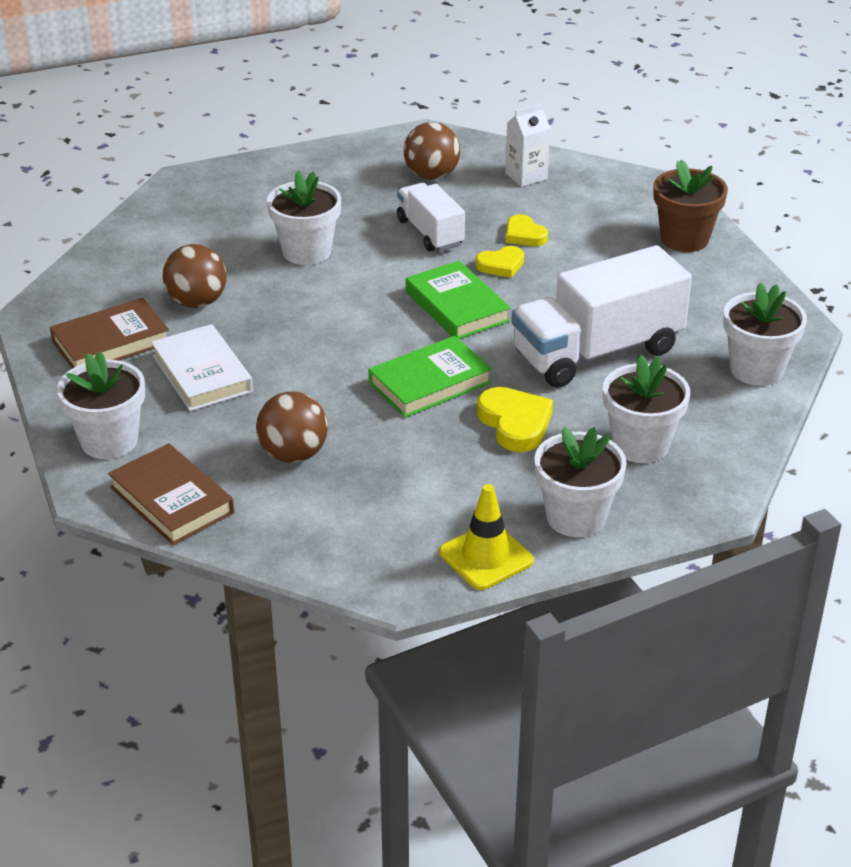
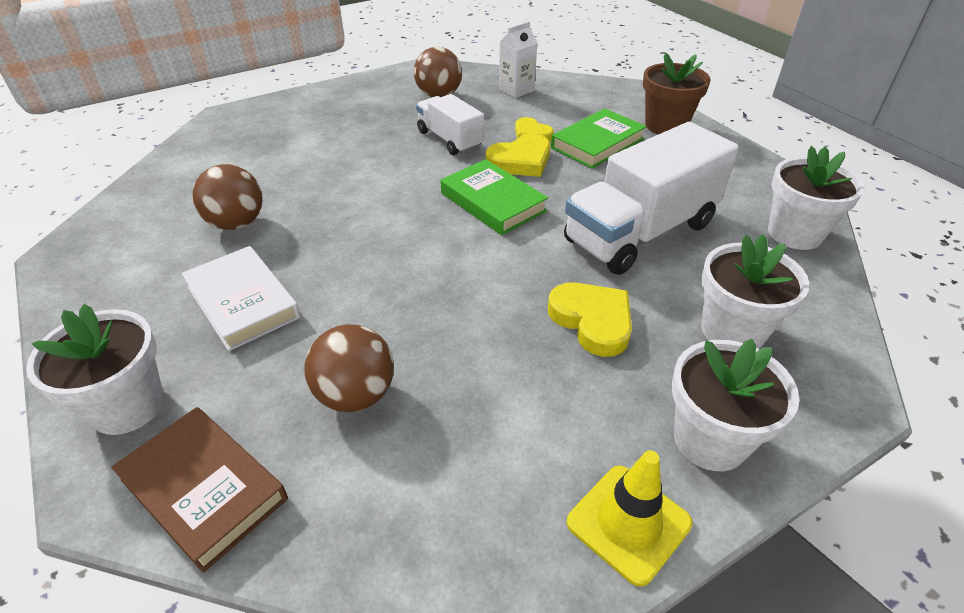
camera: 10 degrees left, 5 degrees up
(111, 342) = (142, 276): brown book -> none
(306, 251) = (341, 165): white flower pot -> none
(430, 383) = (489, 284): green book -> green book (597, 143)
(501, 265) = (520, 161): yellow heart -> yellow heart, size x1.53

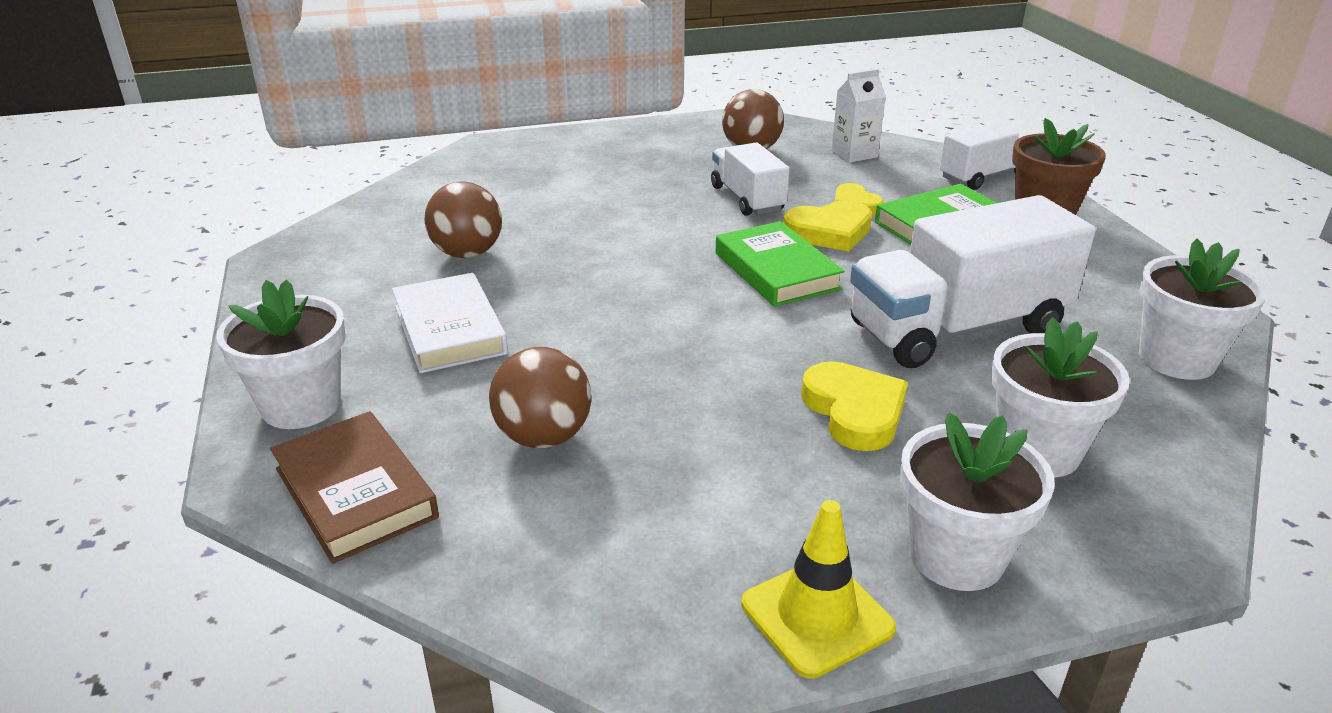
camera: 15 degrees right, 10 degrees down
(614, 98) = (983, 177): none -> white truck

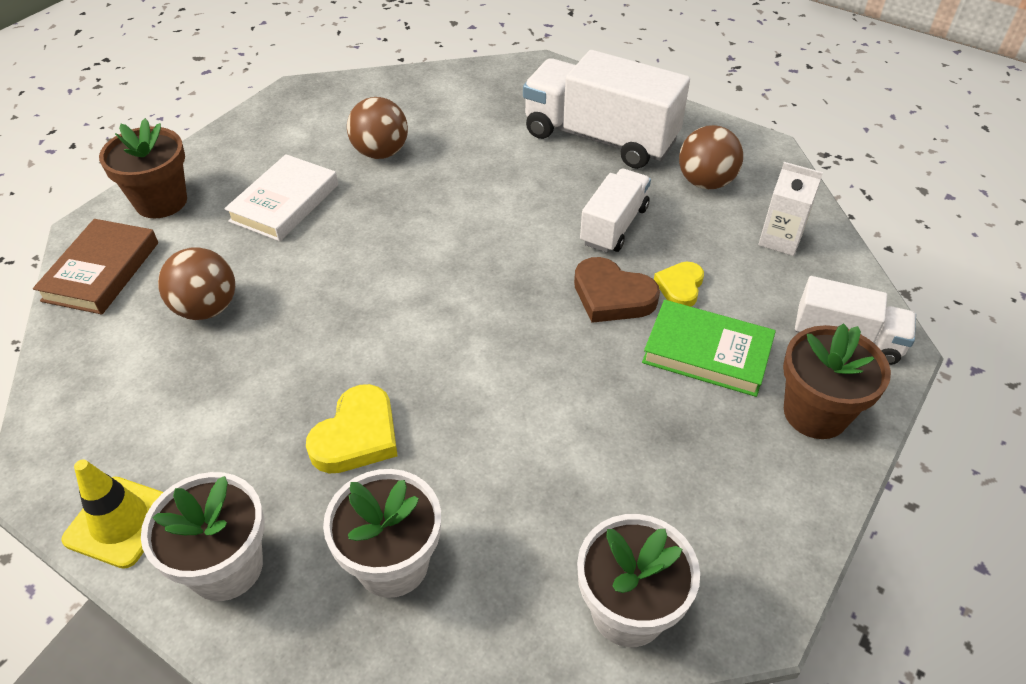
camera: 50 degrees right, 15 degrees up
(301, 405) = (161, 202): white flower pot -> brown flower pot
(776, 271) = (514, 300): green book -> none
(829, 232) = (612, 296): yellow heart -> brown heart
(957, 328) = (532, 441): white truck -> white truck (600, 138)

